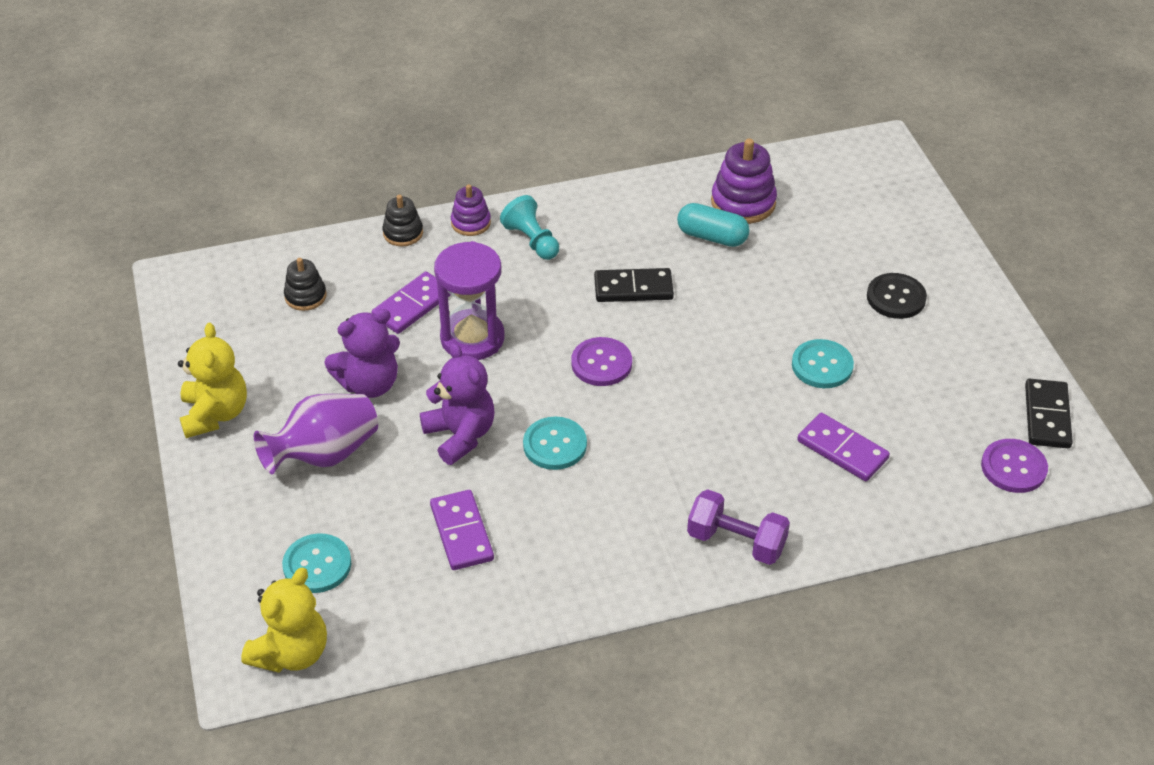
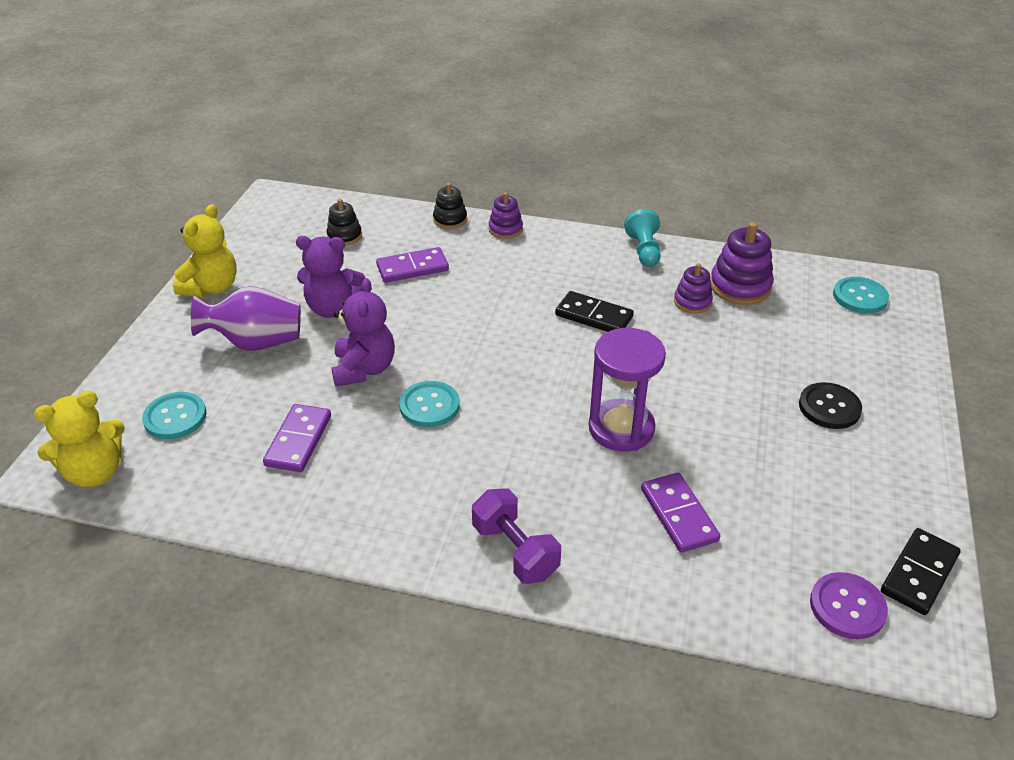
camera: 30 degrees right, 5 degrees down
(472, 338) = (436, 305): purple hourglass -> purple hourglass (621, 428)
(532, 241) = (541, 256): turquoise pawn -> turquoise pawn (644, 250)
(601, 363) = (520, 360): purple button -> none
(712, 237) = (692, 302): turquoise capsule -> purple stacking toy
(822, 365) = (714, 436): turquoise button -> turquoise button (860, 297)

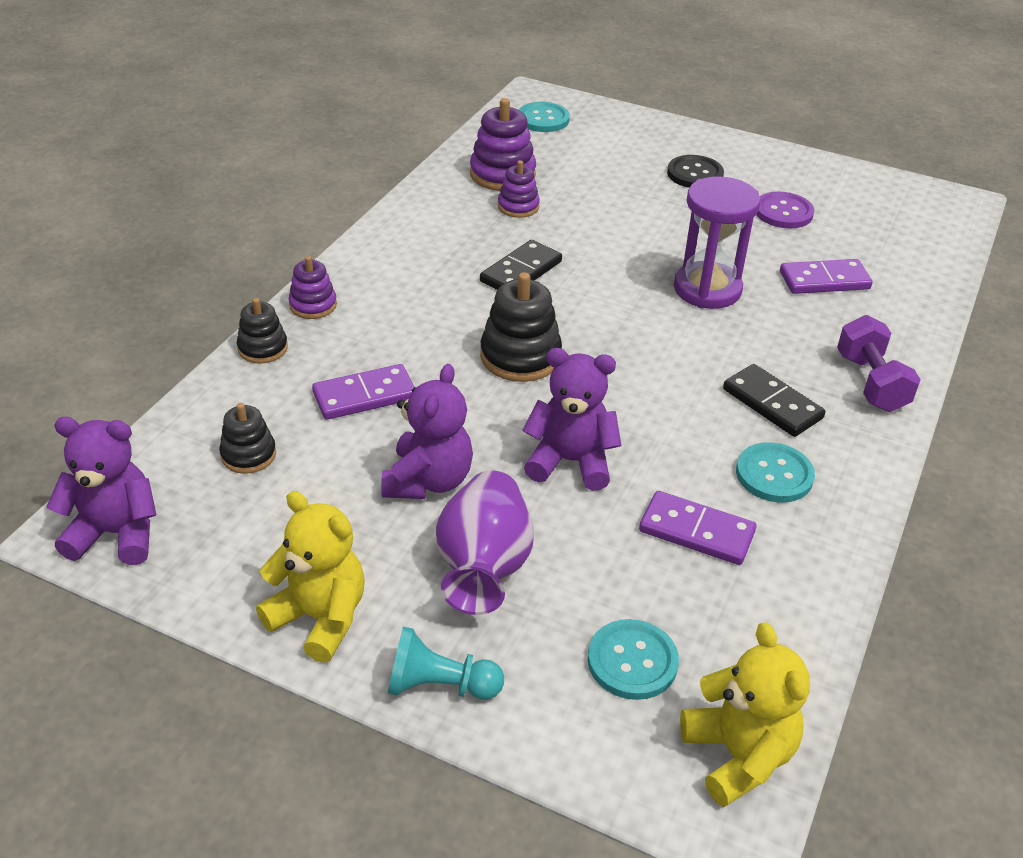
camera: 80 degrees left, 0 degrees up
(272, 208) = (116, 533): none -> purple teddy bear
(412, 268) = (364, 396): purple domino -> purple domino turned 75 degrees clockwise
(429, 406) = (650, 414): turquoise button -> turquoise button (774, 474)
(480, 330) = (520, 356): none -> black stacking toy
(515, 551) = (870, 383): purple dumbbell -> purple dumbbell turned 75 degrees counterclockwise
(644, 250) = (411, 216): turquoise pawn -> turquoise pawn (439, 685)
(847, 607) = (921, 225): purple button -> purple button (783, 212)
(919, 573) = (885, 187): black domino -> black domino (772, 404)

